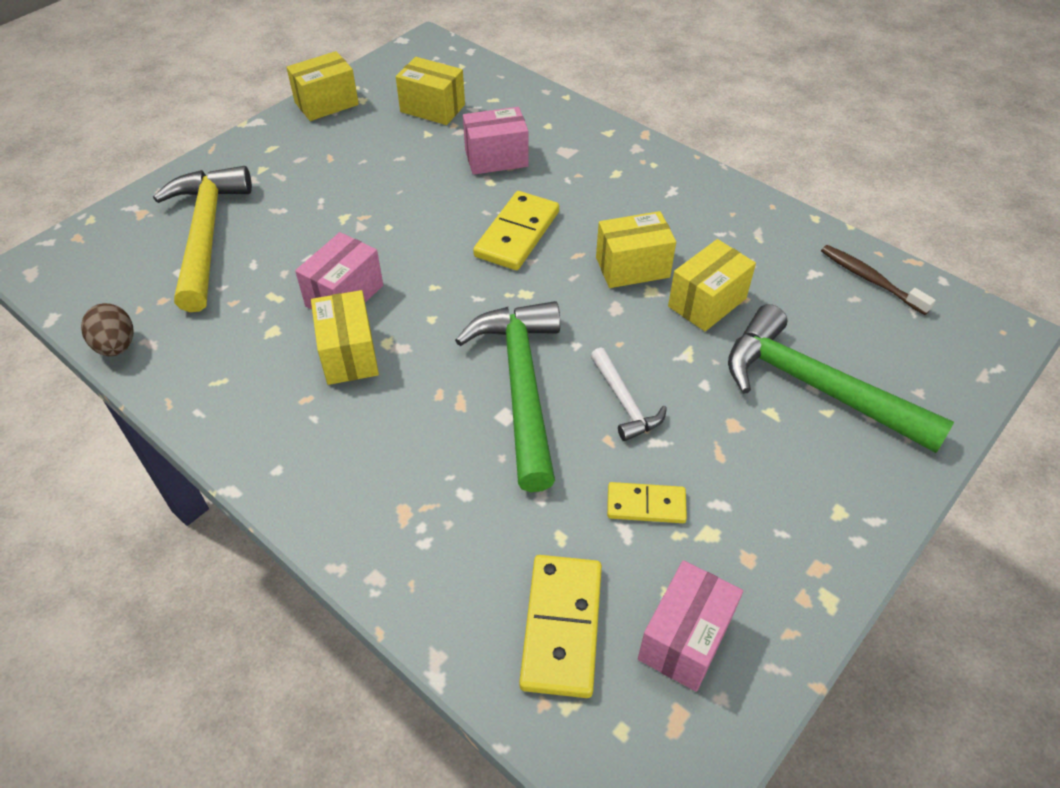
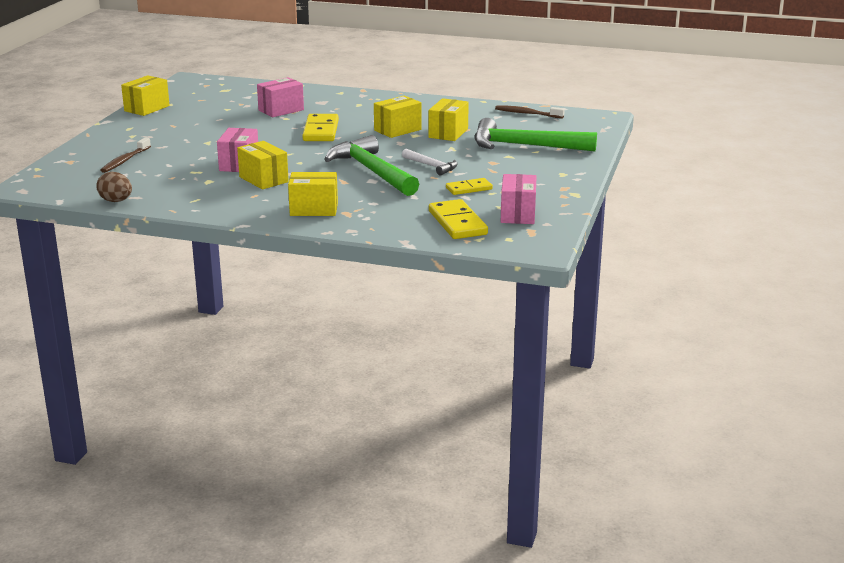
camera: 25 degrees left, 25 degrees down
(206, 234) = (125, 160): yellow hammer -> brown toothbrush
(432, 108) = (220, 100): yellow box -> yellow box (314, 209)

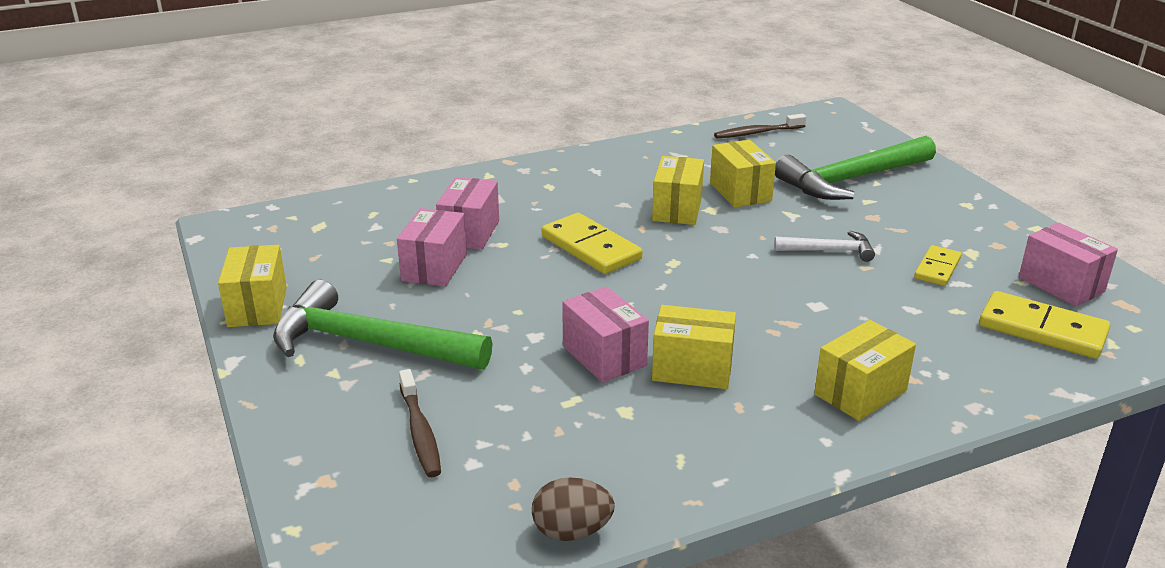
camera: 40 degrees left, 5 degrees up
(239, 117) = (434, 267): none -> pink box
(372, 171) = (786, 290): green hammer -> green hammer (368, 343)

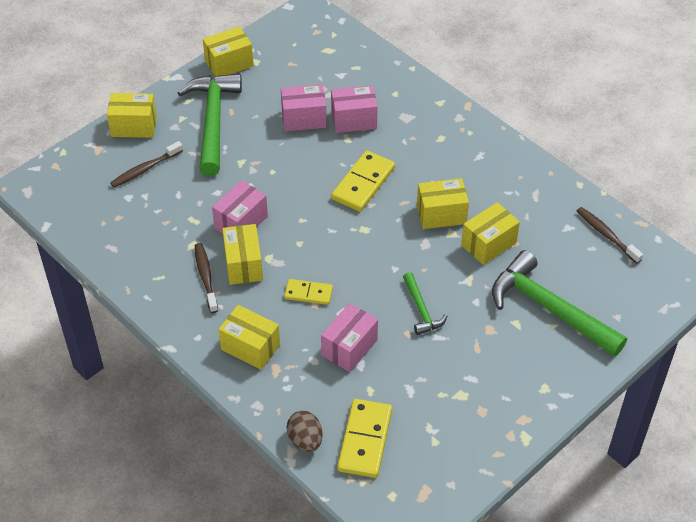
camera: 70 degrees right, 20 degrees up
(306, 427) = (134, 126): none -> yellow box
(572, 531) = (91, 248): brown egg -> brown egg (305, 440)
(701, 409) = (206, 277): none -> brown toothbrush
(830, 251) = (421, 310): white hammer -> green hammer
(937, 268) = (425, 375): yellow domino -> yellow domino (308, 293)
(1061, 285) = (435, 452): pink box -> pink box (349, 347)

